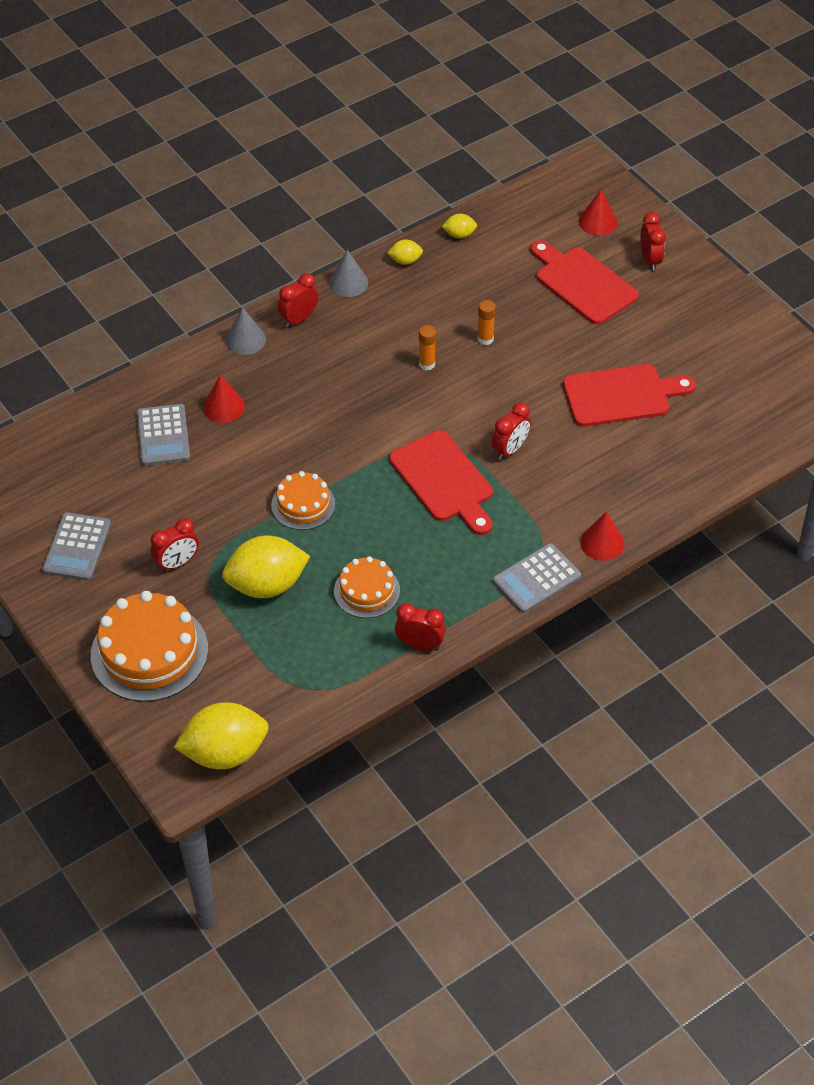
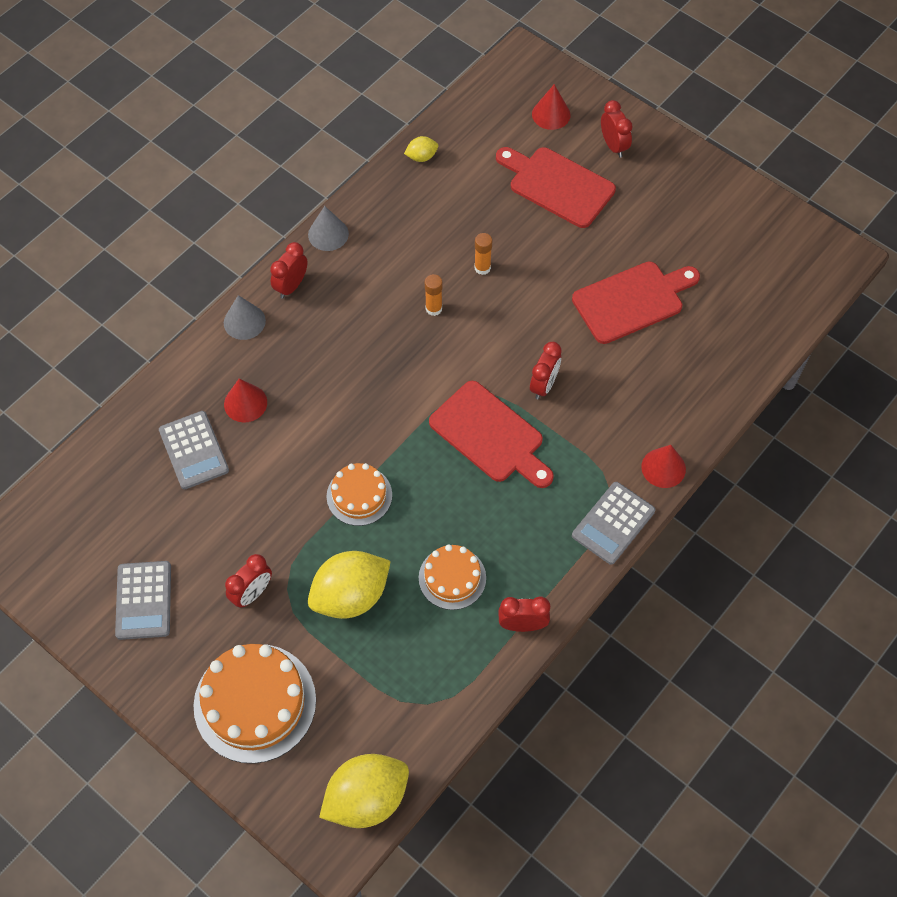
camera: 15 degrees left, 10 degrees up
(405, 261) = (377, 197): yellow lemon -> none

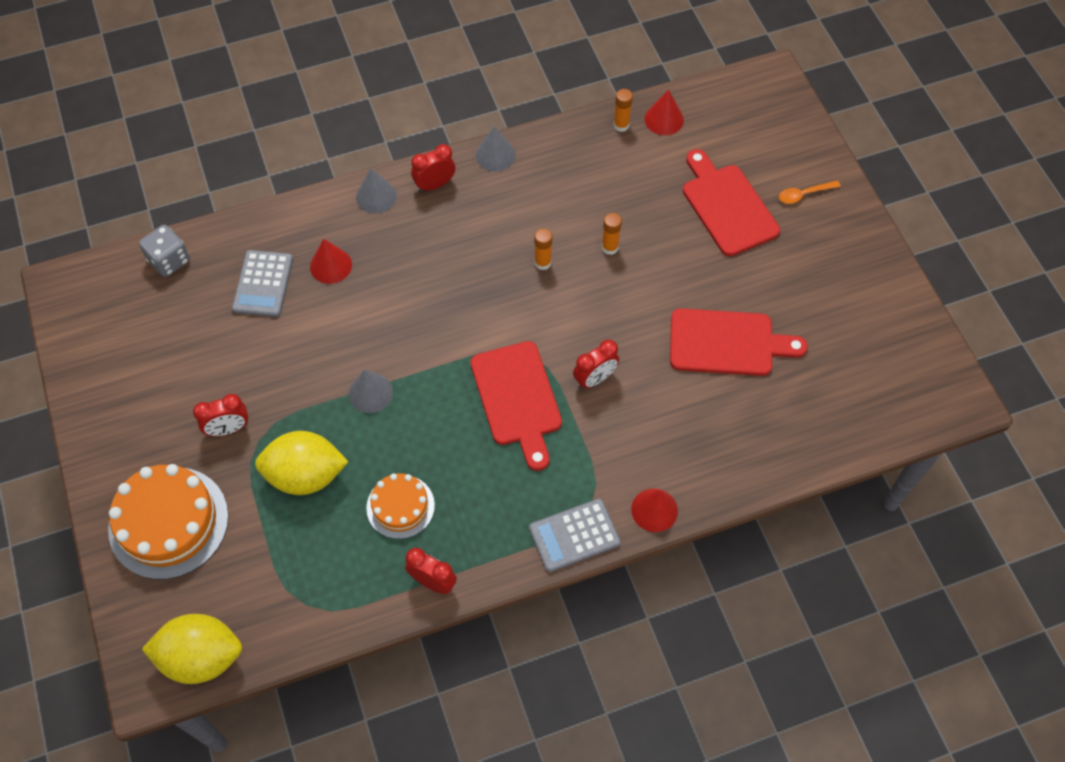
camera: 30 degrees right, 0 degrees up
(88, 473) = (169, 260): none -> grey dice
(144, 600) = (141, 388): grey calculator -> none
(359, 495) = (370, 393): orange cake -> grey cone
(421, 157) = (621, 125): yellow lemon -> orange glue stick
(551, 114) = (764, 140): red cone -> red cone (664, 119)
(613, 146) = (804, 194): red clock -> orange spoon

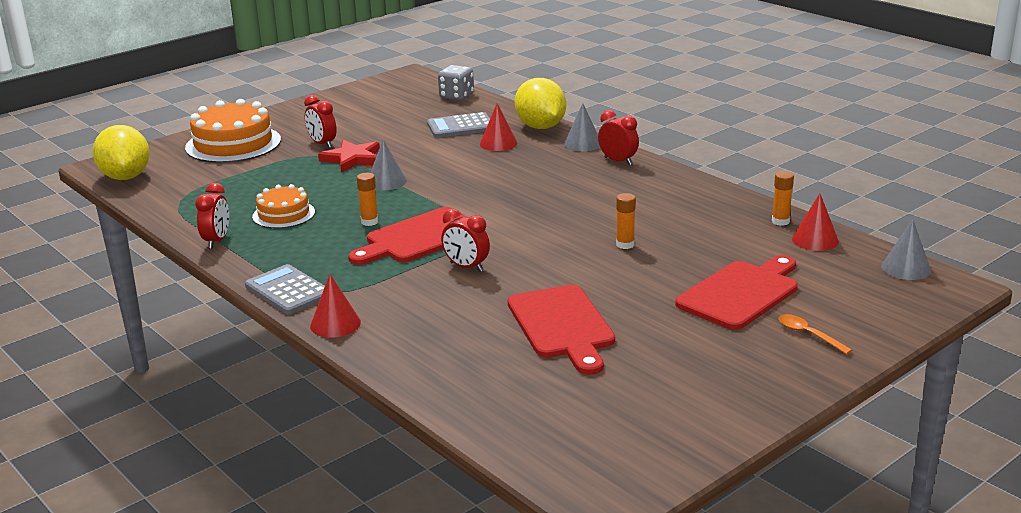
camera: 70 degrees right, 35 degrees down
(291, 409) = (352, 159): none -> red star
(305, 475) = (295, 176): yellow lemon -> yellow lemon (540, 127)
(495, 155) = (677, 176): grey cone -> grey cone (906, 268)
(543, 263) = (577, 219): orange glue stick -> orange glue stick (369, 222)

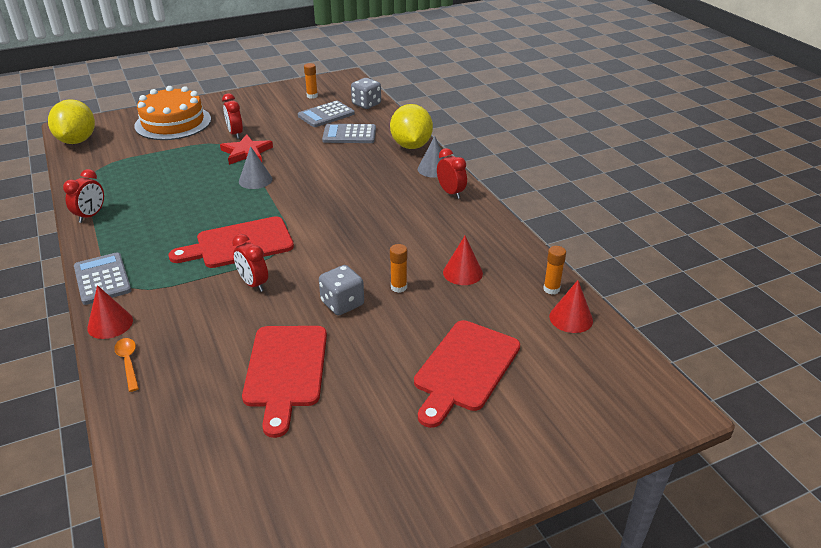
camera: 15 degrees right, 10 degrees up
(283, 214) = (157, 198): orange cake -> none
(369, 222) = (214, 219): orange glue stick -> orange glue stick (312, 96)
(417, 112) = (326, 115): none -> grey calculator
(498, 143) = (367, 157): red cone -> red cone (462, 272)
(576, 267) = (342, 303): none -> grey dice
(741, 293) = (465, 369): red cutting board -> red cutting board turned 150 degrees clockwise
(808, 335) = (497, 438): orange spoon -> orange spoon (128, 362)
(906, 268) = (639, 373): grey cone -> none

